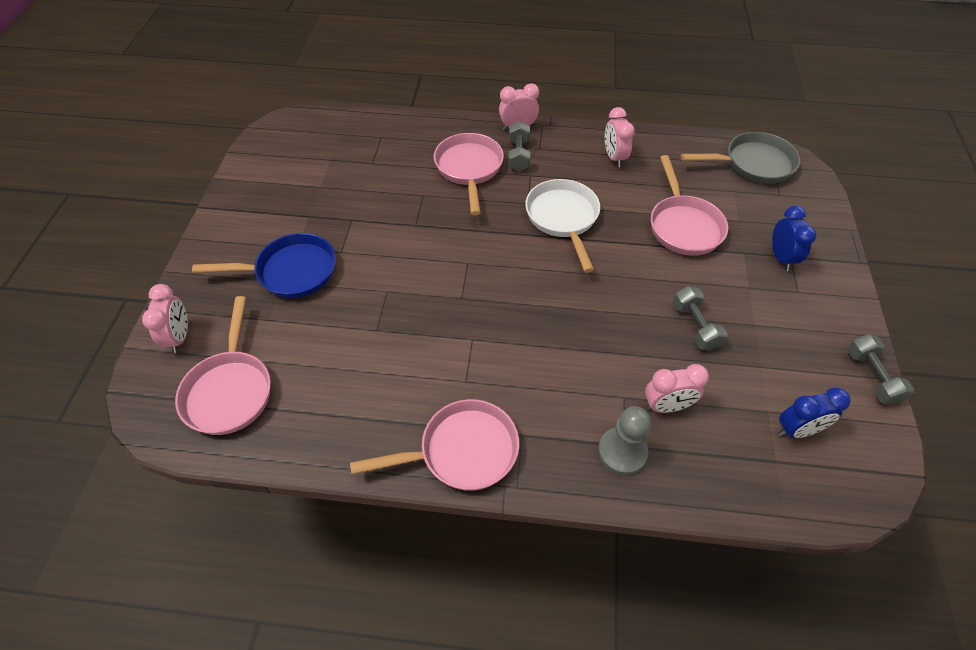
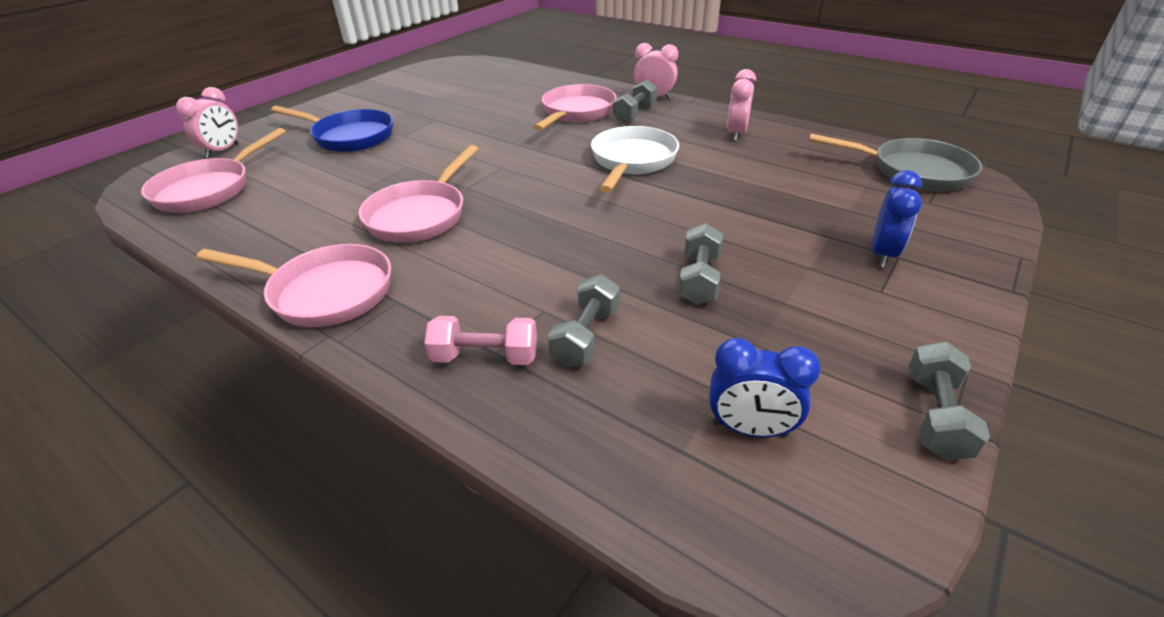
camera: 30 degrees right, 15 degrees down
(622, 452) = (485, 357): grey pawn -> pink dumbbell
(666, 406) = (586, 336): pink clock -> grey dumbbell
(683, 226) = (769, 197): pink pan -> pink pan (420, 215)

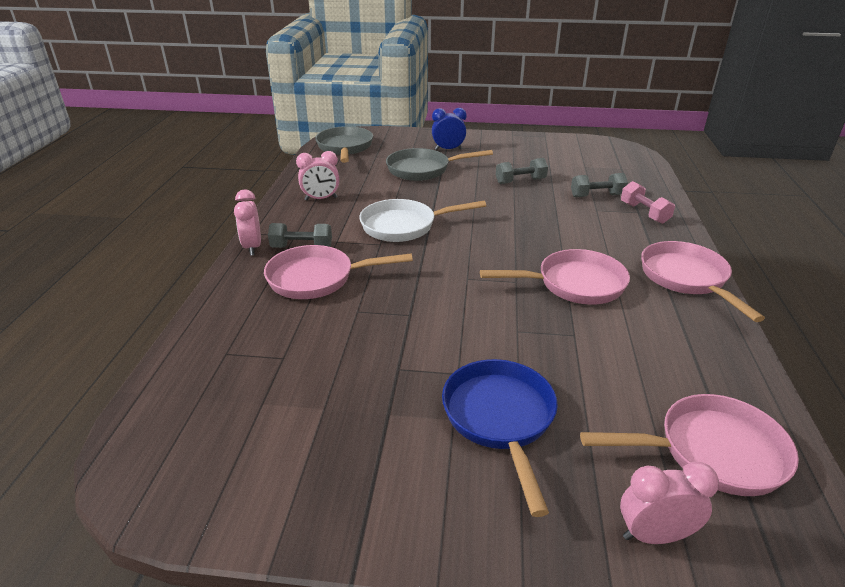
camera: 120 degrees left, 5 degrees down
(750, 429) = (595, 160): blue clock -> none
(794, 209) = (423, 169): none -> grey pan
(935, 416) = (545, 138): grey dumbbell -> none

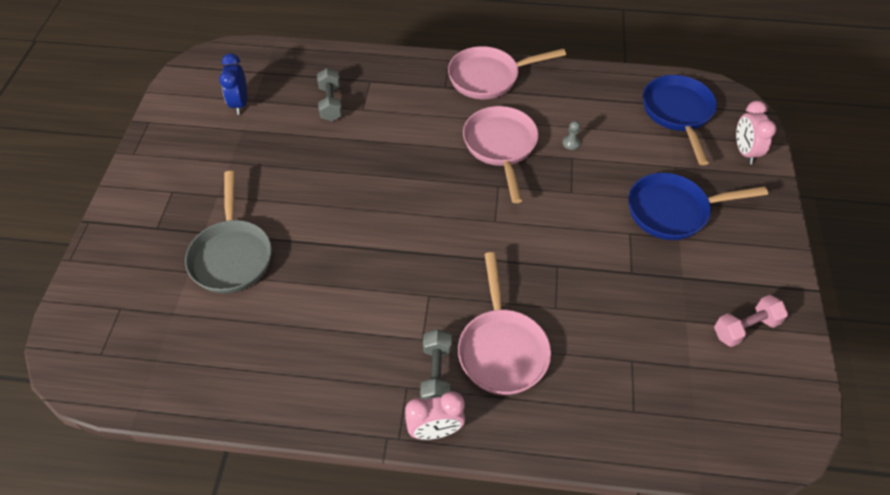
camera: 90 degrees left, 20 degrees up
(321, 199) = (307, 370): pink clock -> none
(345, 148) = (125, 358): grey pan -> none
(404, 226) = (389, 273): white pan -> none
(448, 149) = (167, 226): blue clock -> blue clock (240, 104)
(520, 181) = (284, 160): grey dumbbell -> none
(599, 335) = (571, 143): none -> grey pawn
(644, 213) = (372, 77): pink dumbbell -> pink dumbbell (745, 328)
(711, 452) = (678, 113): pink pan -> blue pan

